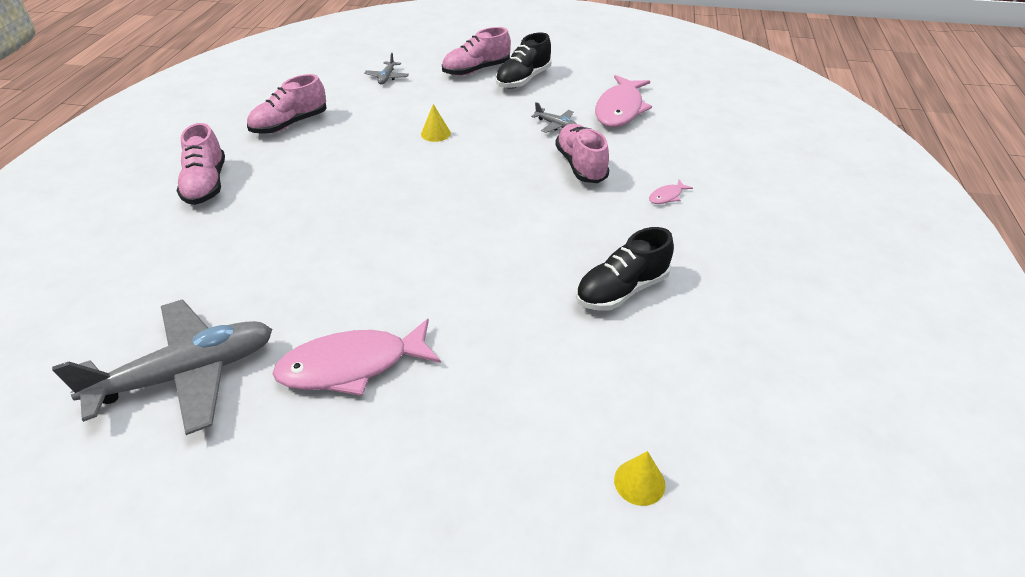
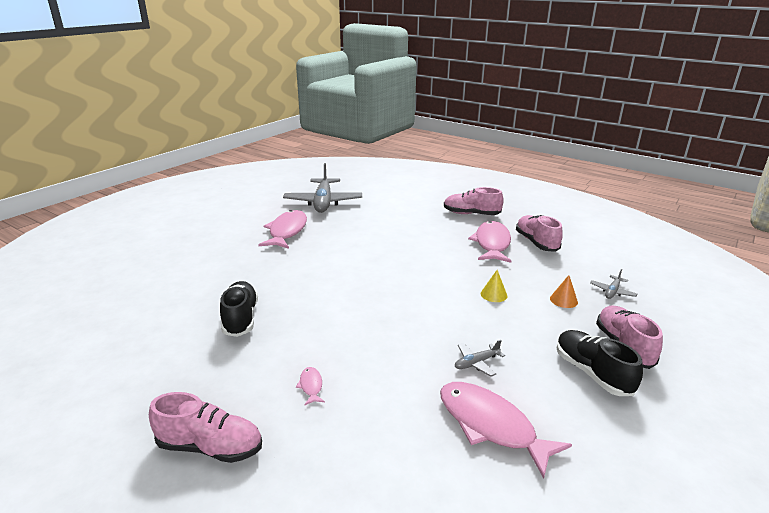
camera: 115 degrees right, 15 degrees down
(307, 152) = (492, 243): none -> pink fish
(387, 77) = (612, 292): grey plane -> grey plane turned 90 degrees counterclockwise
(420, 98) = (563, 300): none -> orange cone
(581, 165) = (396, 353): pink shoe -> pink shoe (210, 447)
(639, 482) = (134, 279): yellow cone -> none

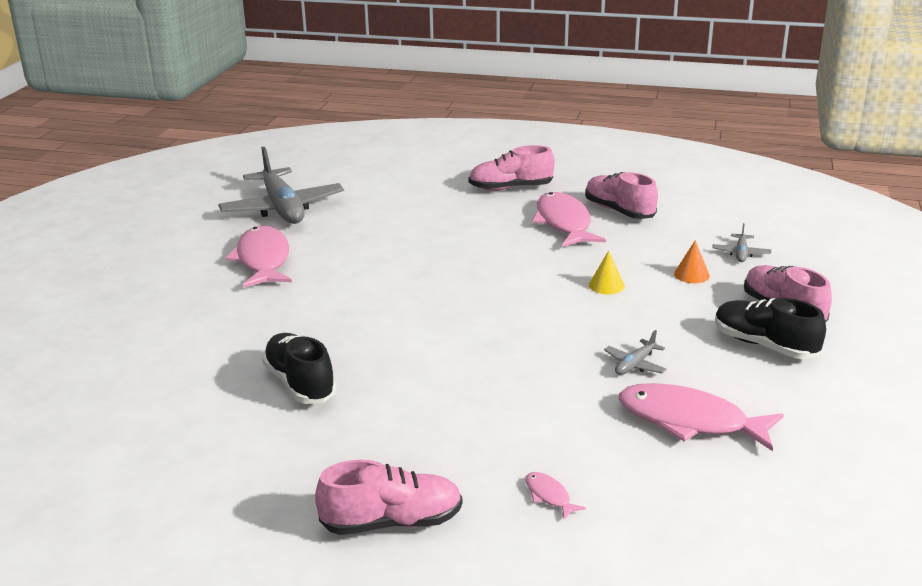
camera: 20 degrees left, 0 degrees up
(311, 386) = (460, 434): pink fish -> pink fish (549, 496)

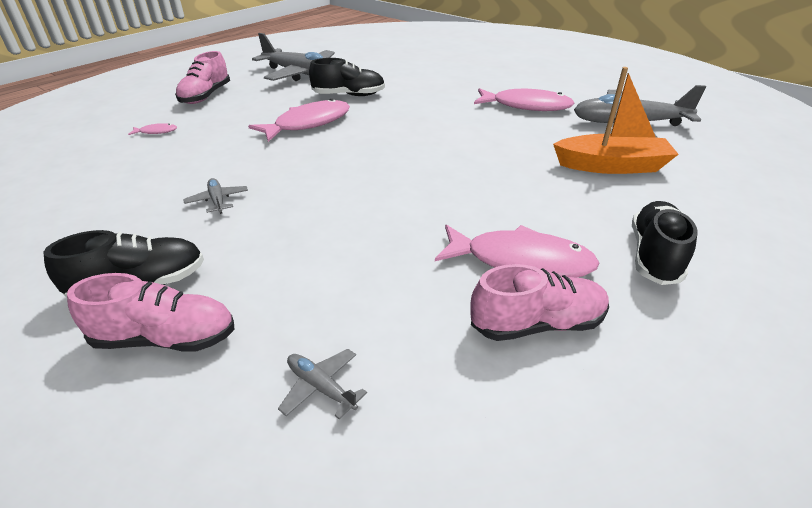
camera: 115 degrees right, 10 degrees up
(226, 464) = (301, 74): none -> grey plane
(386, 209) = (611, 166): none -> orange boat
(510, 188) = (654, 255): pink shoe -> black shoe
(606, 285) = (350, 235): yellow cone -> none
(689, 421) = (129, 196): pink fish -> pink fish (308, 123)
(691, 275) = (314, 305): orange cone -> none

